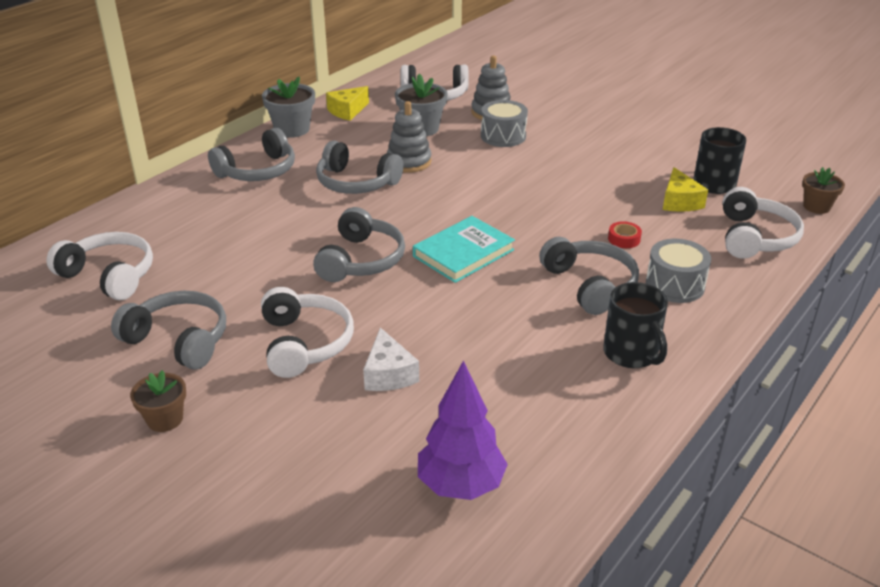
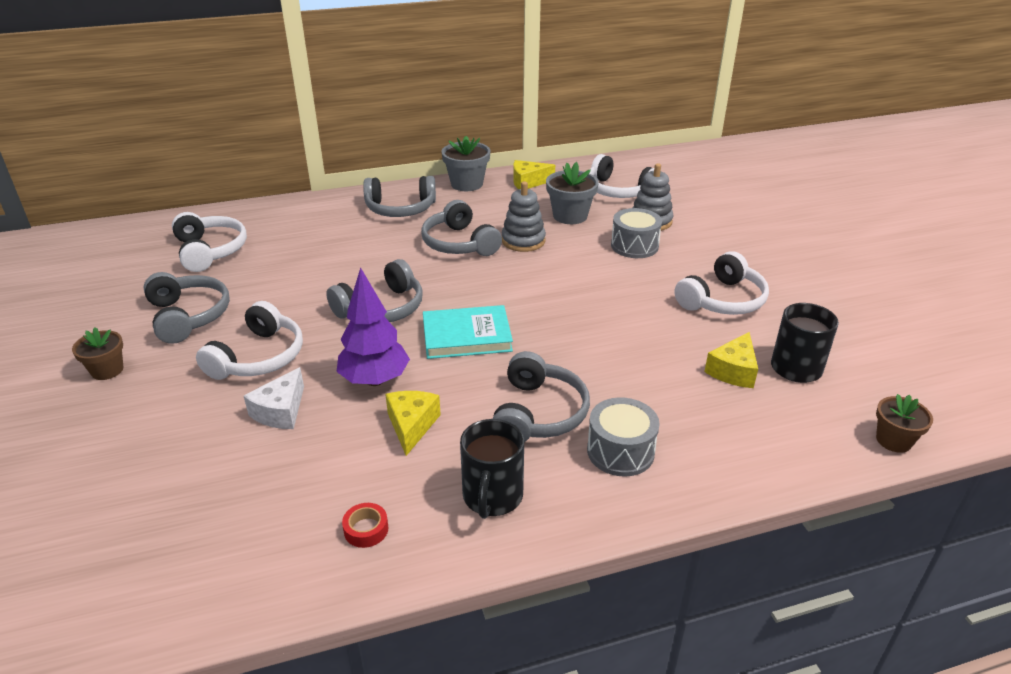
camera: 35 degrees right, 0 degrees up
(460, 485) = (208, 533): purple tree -> purple tree (375, 380)
(510, 335) = (411, 426): none -> yellow cheese
(624, 239) = (627, 384): red tape -> red tape (366, 529)
(755, 237) = (772, 442): white headphones -> white headphones (722, 300)

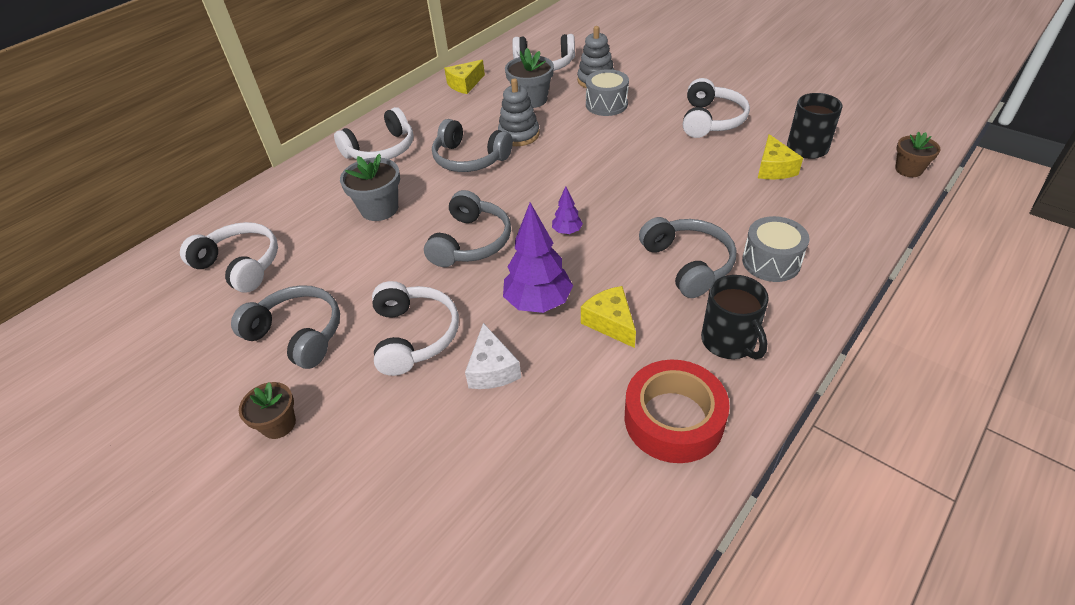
camera: 30 degrees left, 10 degrees up
(366, 529) = (673, 419): red tape -> red tape, size x2.42
(400, 209) = (381, 150): grey headphones -> white headphones
(466, 336) = (567, 231): turquoise book -> purple tree
(467, 184) = (414, 105): grey flower pot -> grey flower pot (379, 209)

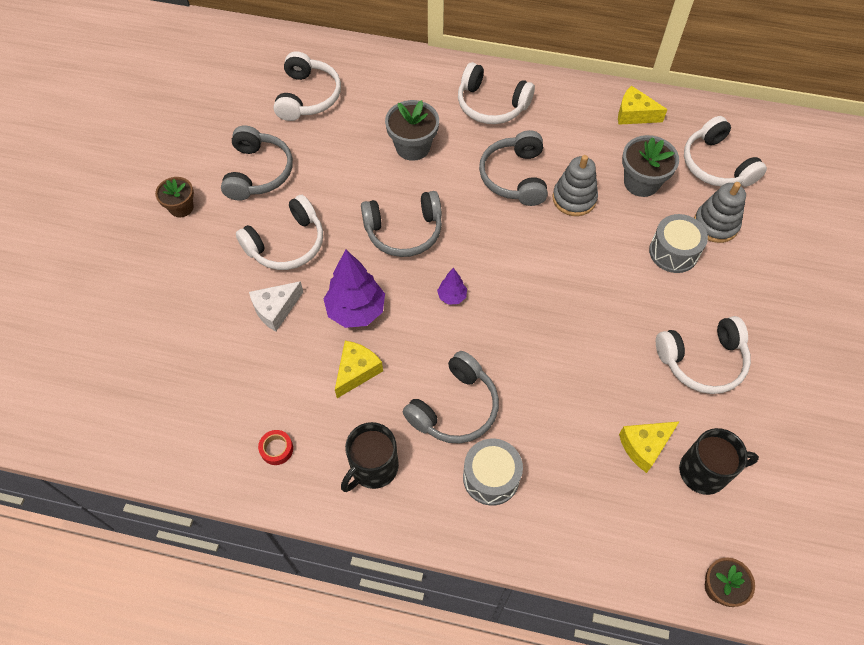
camera: 60 degrees right, 15 degrees up
(673, 419) = (276, 449): red tape -> red tape, size x0.41

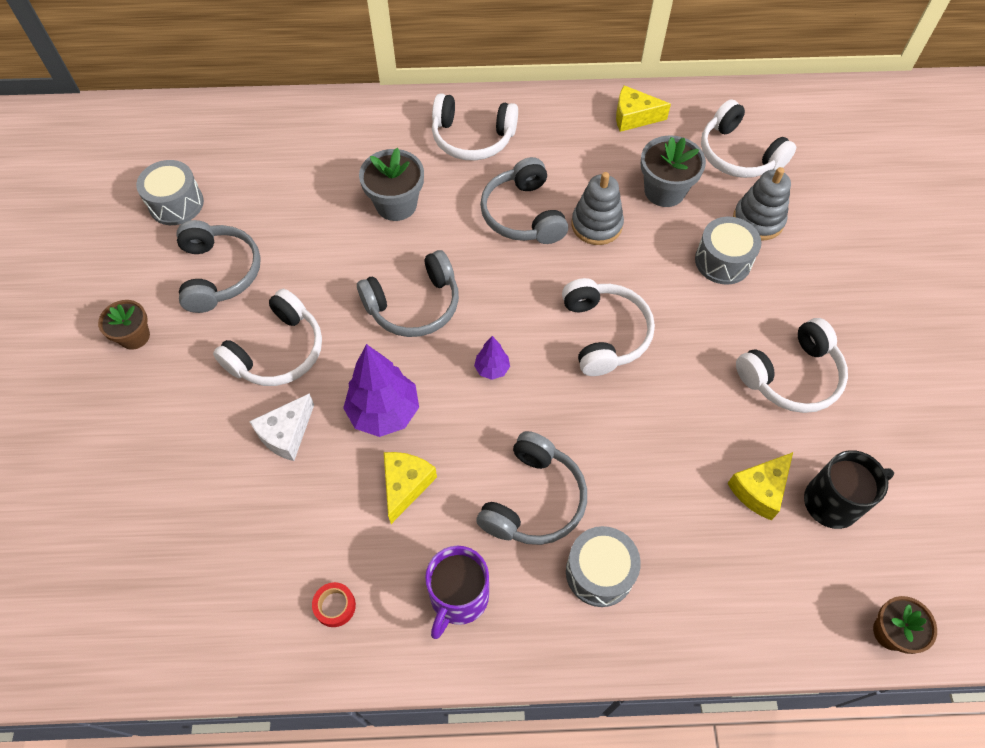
camera: 15 degrees left, 0 degrees up
(240, 110) = (176, 204): none -> grey drum
(308, 96) = (255, 171): white headphones -> white headphones (605, 333)
(373, 467) = (458, 597): black mug -> purple mug

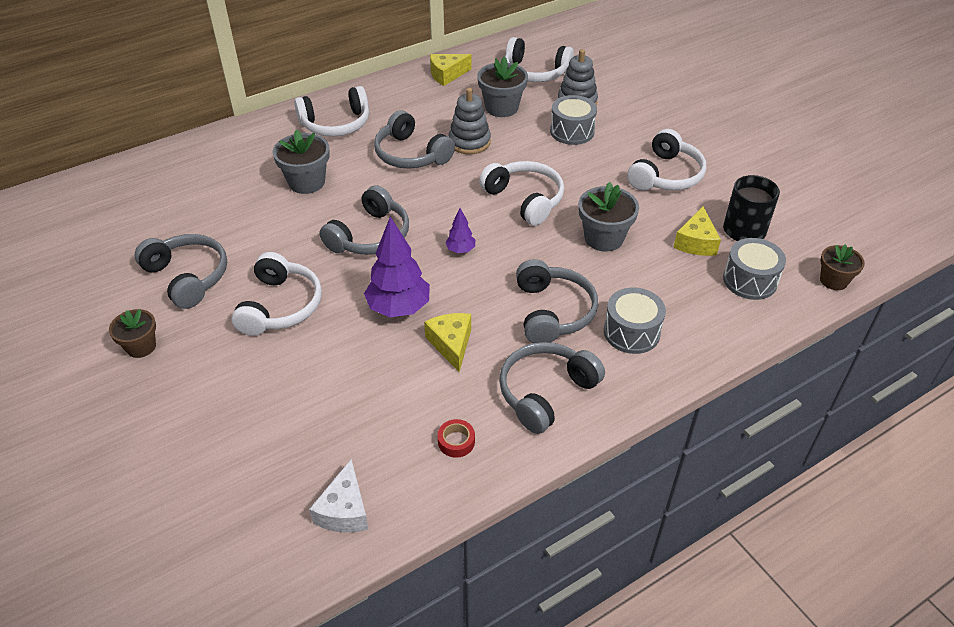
camera: 30 degrees left, 15 degrees down
(176, 204) = (111, 247): grey drum -> grey drum (750, 280)
(286, 434) = (329, 354): white cheese -> white cheese (344, 510)
(458, 597) = (545, 392): purple mug -> grey headphones
(656, 430) = (604, 238): none -> grey flower pot

